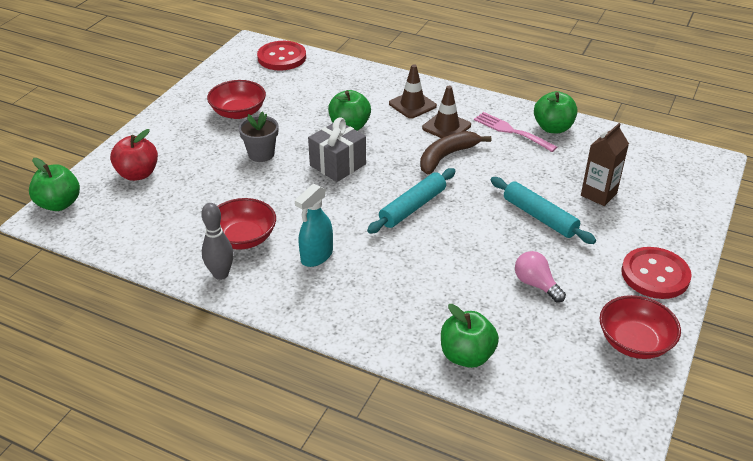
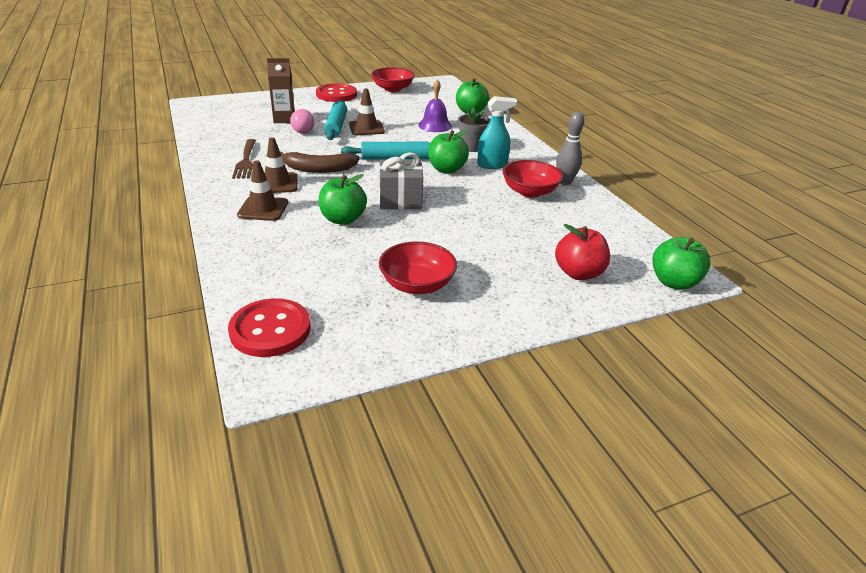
camera: 140 degrees left, 5 degrees down
(261, 154) = (448, 235): grey flower pot -> grey flower pot (472, 147)
(459, 289) = (435, 125): none -> purple bell
(510, 233) = (366, 128): none -> brown traffic cone
(511, 131) = (246, 161): pink fork -> brown fork
(536, 284) = (395, 112): pink light bulb -> pink light bulb (304, 130)
(553, 128) = (218, 150): green apple -> green apple (446, 169)

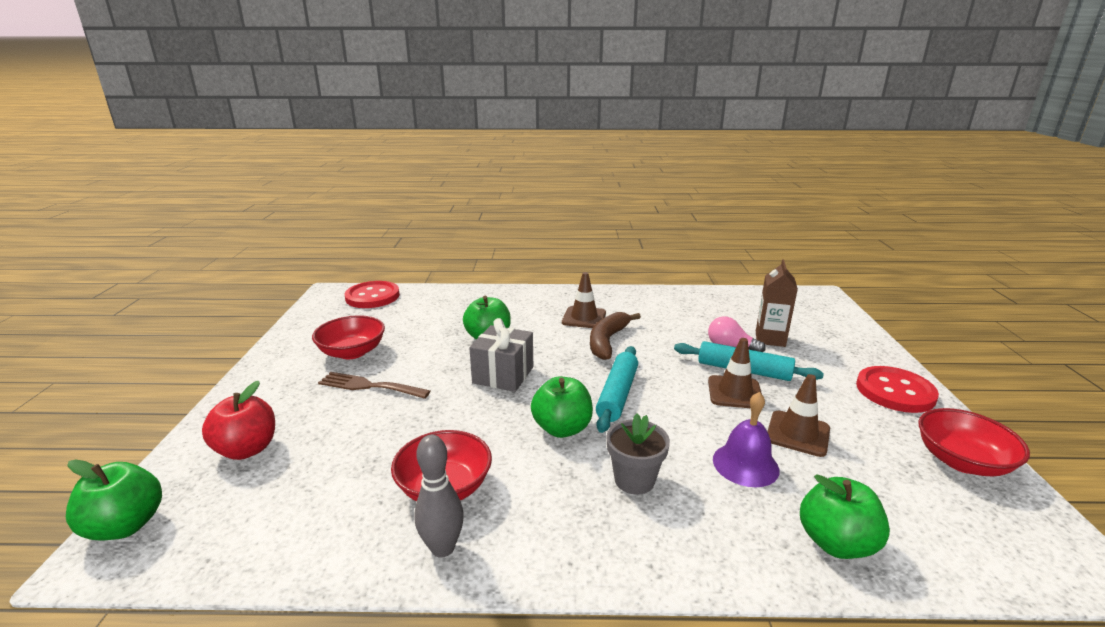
camera: 115 degrees right, 10 degrees down
(246, 161) = (644, 309): brown fork -> brown fork (369, 386)
(263, 209) = (536, 308): brown traffic cone -> brown traffic cone (798, 433)
(492, 165) = (555, 480): turquoise spray bottle -> none

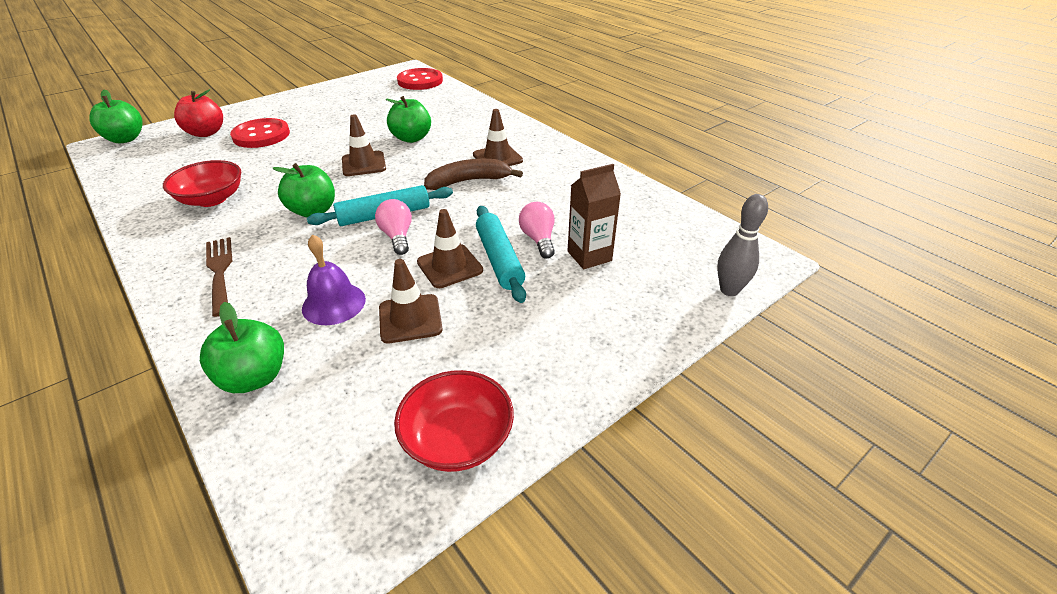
camera: 50 degrees right, 15 degrees up
(352, 352) = (337, 109): red bowl -> none
(369, 386) = (301, 132): brown fork -> brown fork (220, 271)
(442, 548) = (154, 222): grey bowling pin -> grey bowling pin (729, 290)
(503, 375) = (364, 164): grey gift -> brown traffic cone
(634, 480) = (271, 260): grey flower pot -> none
(663, 400) = (397, 236): none -> pink light bulb
(895, 391) = (569, 364): red button -> red button (261, 135)

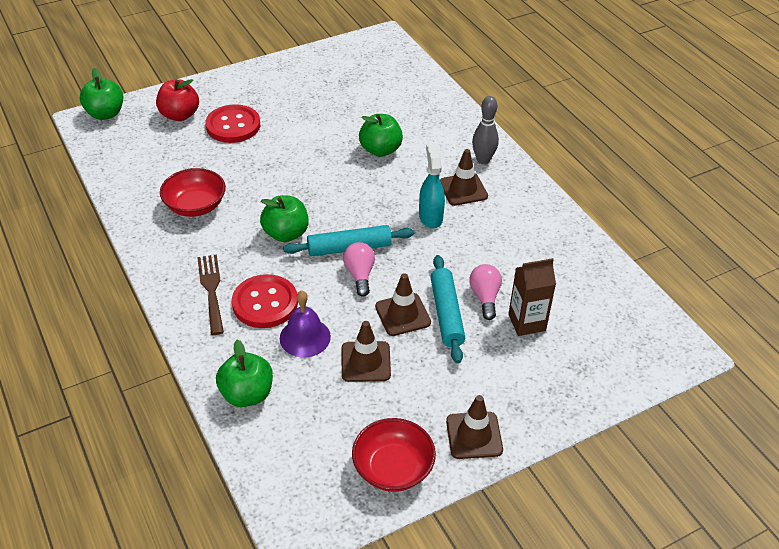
camera: 10 degrees right, 5 degrees up
(364, 164) = (332, 180): brown traffic cone -> brown traffic cone (474, 435)
(420, 81) = (395, 60): red button -> red button (265, 303)
(468, 181) = (430, 217): brown banana -> turquoise spray bottle
(729, 290) = (640, 377): grey bowling pin -> grey bowling pin (483, 160)

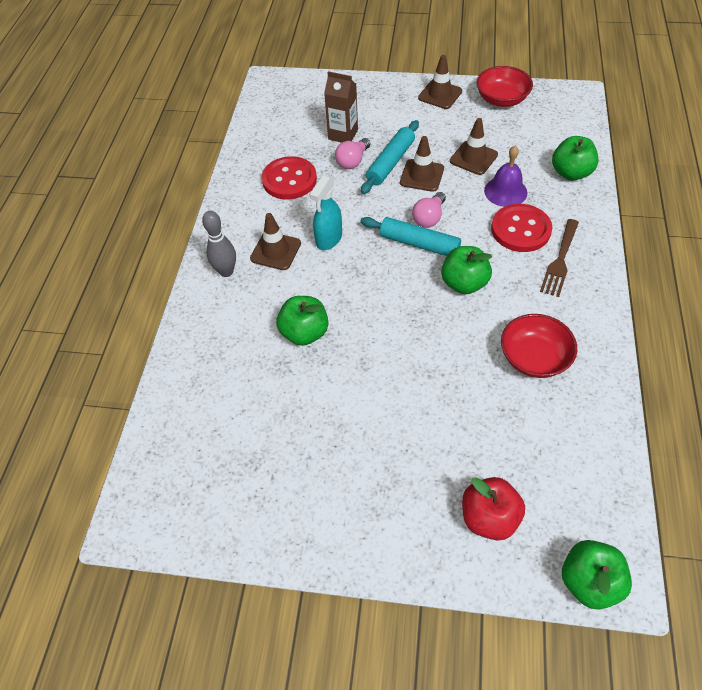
camera: 140 degrees left, 10 degrees up
(233, 126) = (433, 458): red button -> red button (289, 180)

